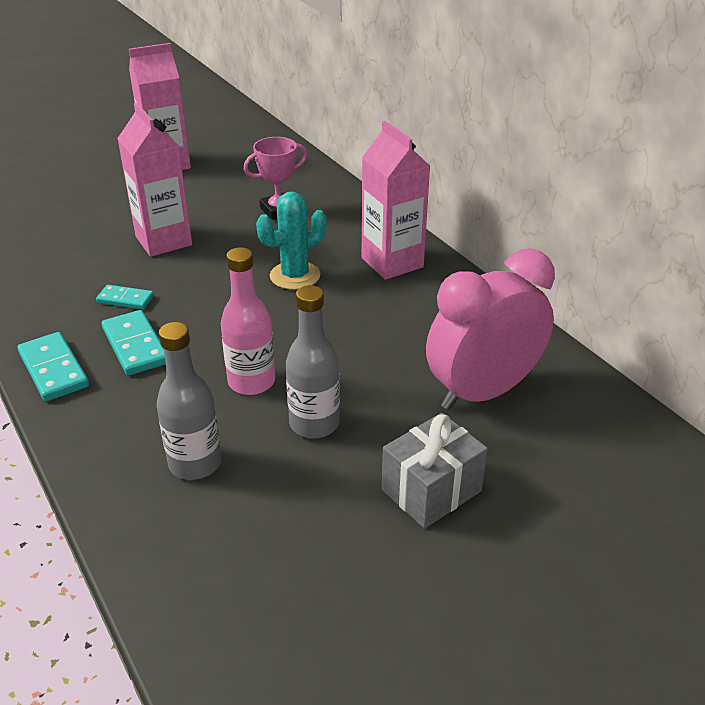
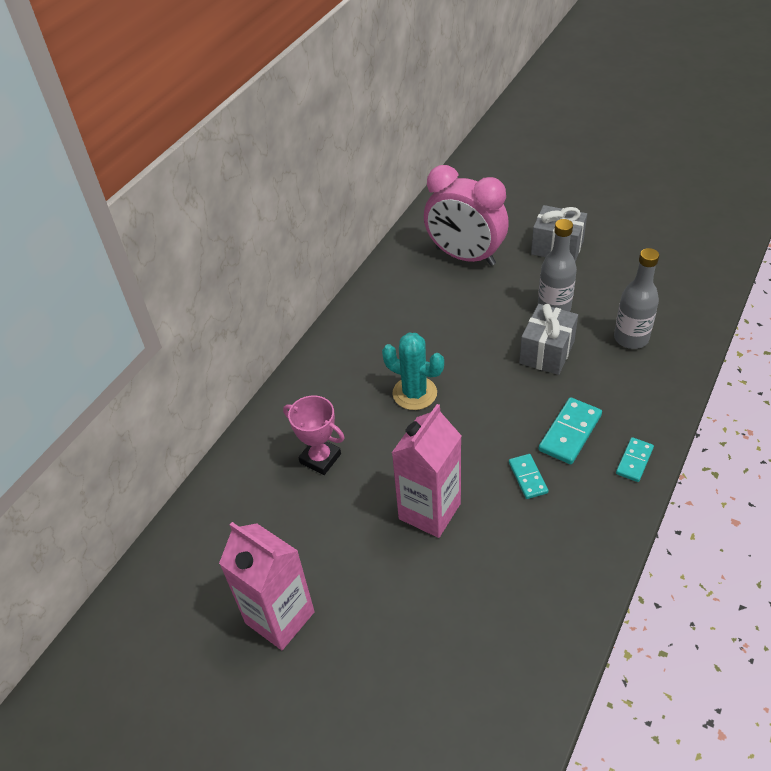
camera: 115 degrees left, 10 degrees up
(53, 370) = (634, 461): turquoise domino -> turquoise domino, size x0.63
(251, 382) = (547, 352): pink bottle -> grey gift
(392, 263) = (355, 348): pink carton -> none

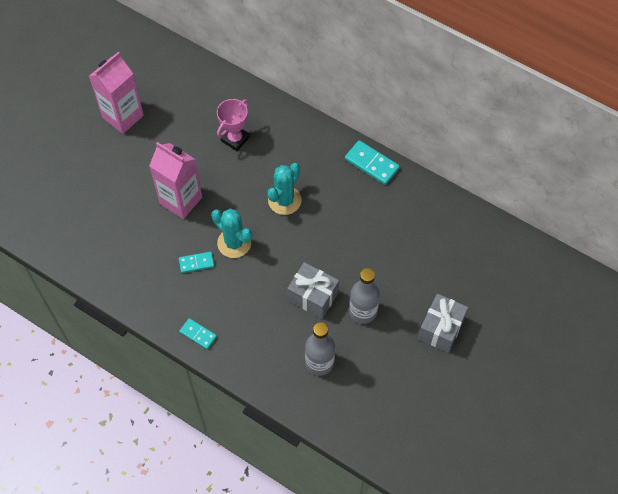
camera: 90 degrees right, 15 degrees up
(465, 256) = (436, 252): pink clock -> none
(488, 439) = (234, 243): none -> turquoise cactus
(570, 433) = (230, 297): turquoise domino -> turquoise domino (371, 164)

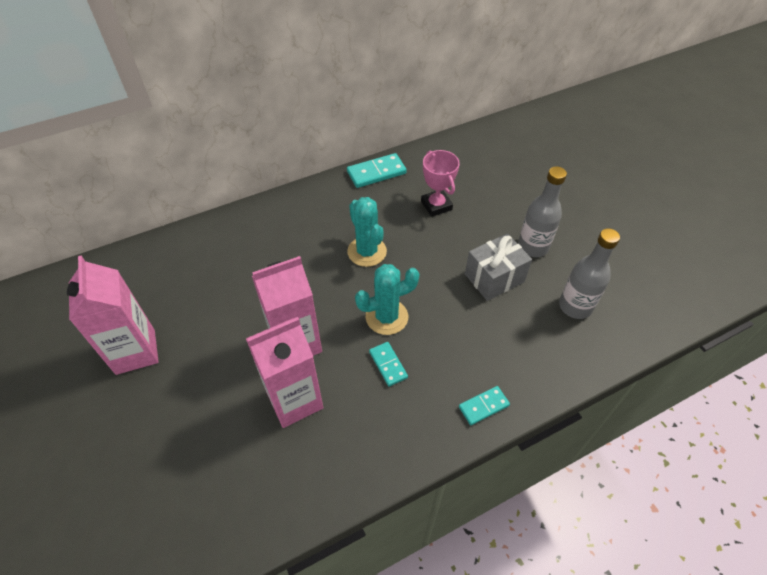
camera: 60 degrees left, 10 degrees down
(140, 223) = (294, 400): none -> pink carton
(196, 263) = (388, 365): turquoise domino -> turquoise domino turned 45 degrees counterclockwise
(235, 139) = (262, 260): pink trophy -> pink trophy (436, 205)
(441, 329) = (580, 201): grey gift -> none

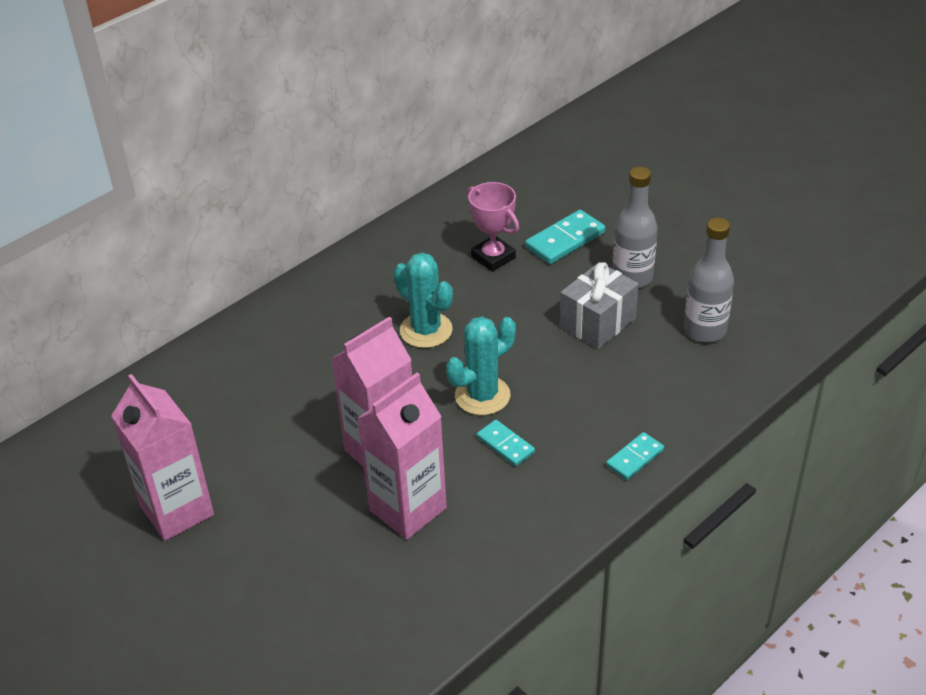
camera: 15 degrees left, 10 degrees down
(376, 173) = (398, 235): turquoise domino -> turquoise domino (565, 240)

